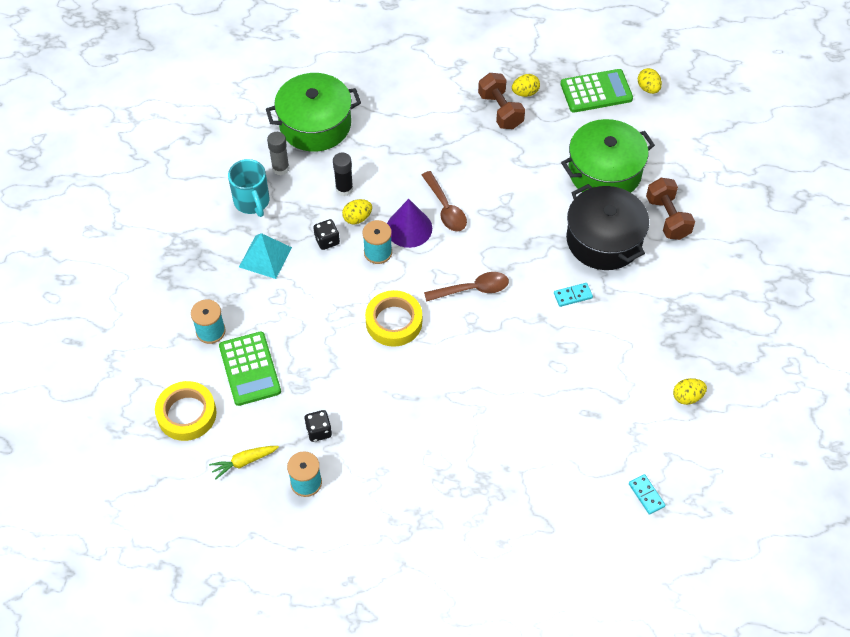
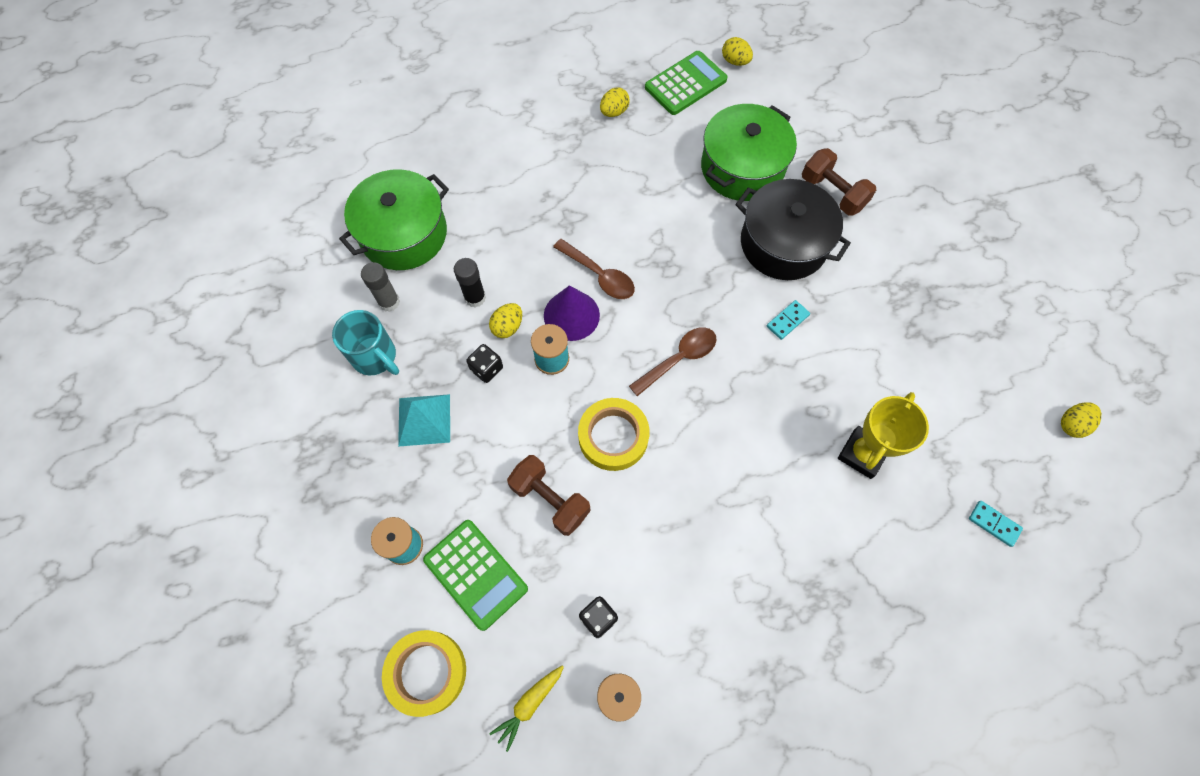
camera: 25 degrees left, 10 degrees up
(500, 110) = (599, 141): brown dumbbell -> brown dumbbell (550, 499)
(574, 408) = (862, 454): none -> yellow trophy
(687, 397) = (967, 387): yellow egg -> yellow egg (1072, 424)

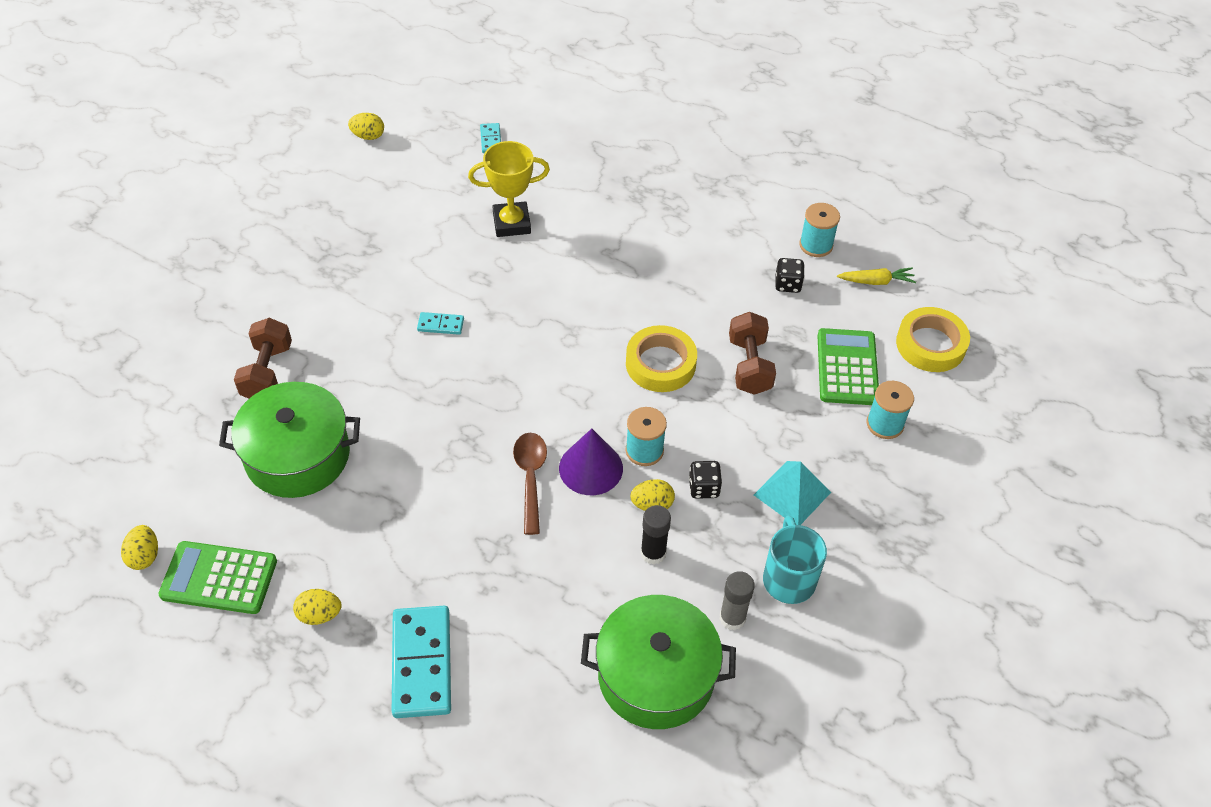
camera: 135 degrees left, 15 degrees down
(534, 136) = (421, 663): none -> turquoise domino
(679, 359) = (550, 369): brown spoon -> none
(783, 243) = (361, 373): black pot -> none

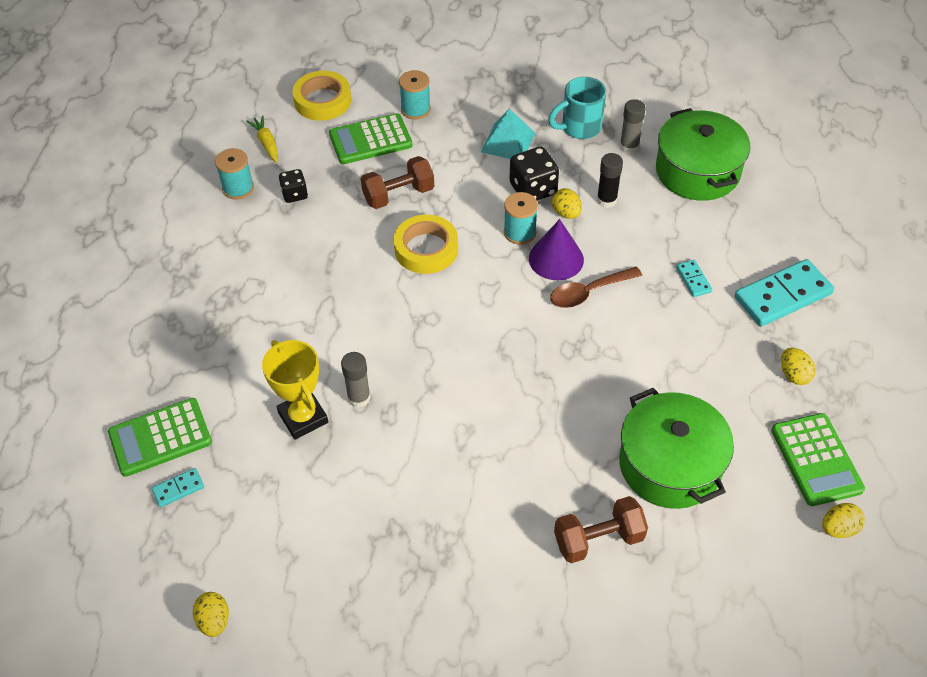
camera: 110 degrees left, 0 degrees up
(440, 325) = (464, 421): turquoise domino -> turquoise domino (693, 280)
(510, 263) = (359, 398): none -> grey glue stick
(545, 139) = (160, 437): none -> green calculator
(703, 488) = (533, 189): black dice -> black dice, size x1.64

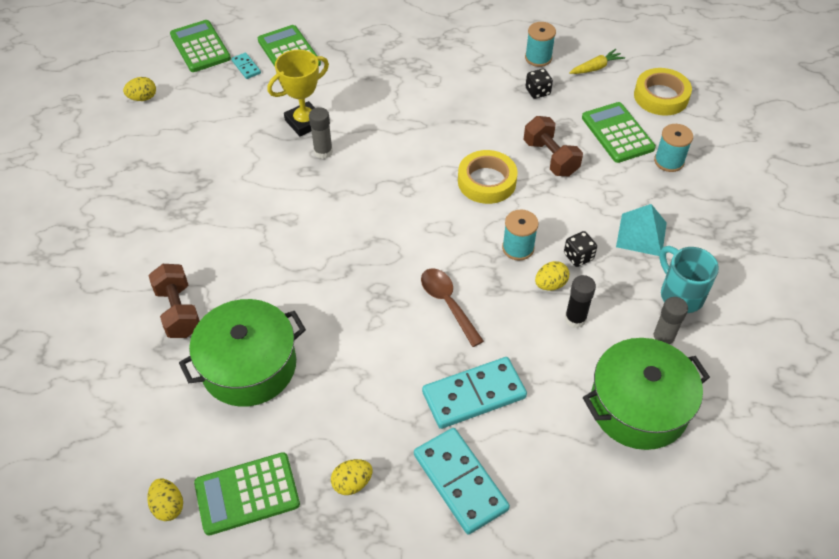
camera: 85 degrees right, 0 degrees up
(117, 551) = (200, 47): none -> green calculator
(533, 189) = (578, 256): black dice -> black dice, size x0.61
(556, 259) = (487, 277): purple cone -> none
(693, 280) = (474, 395): turquoise domino -> turquoise domino, size x2.13

